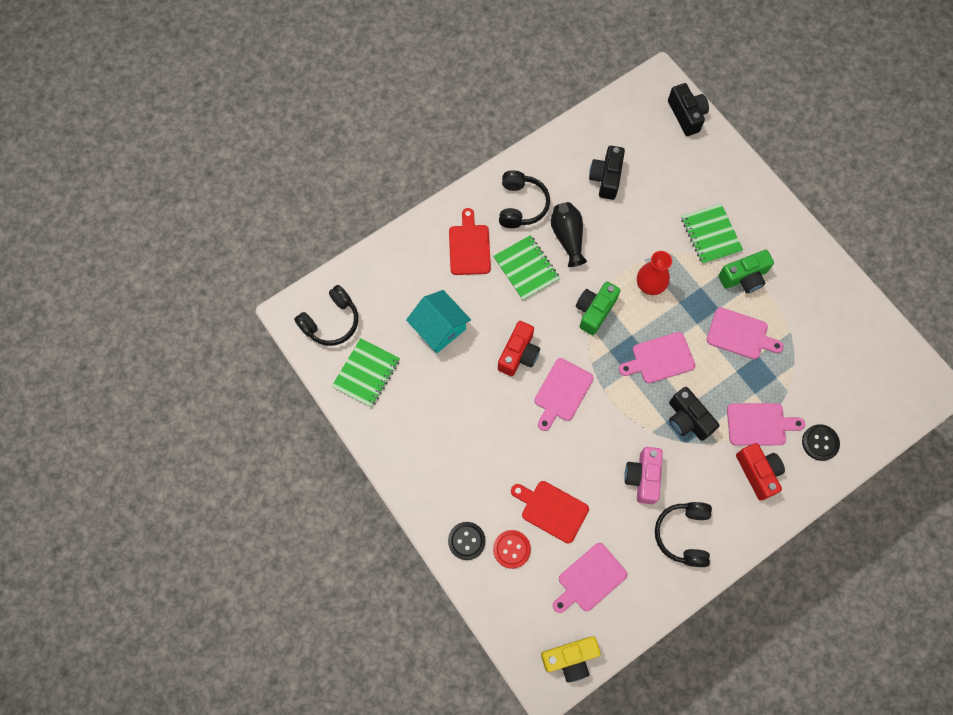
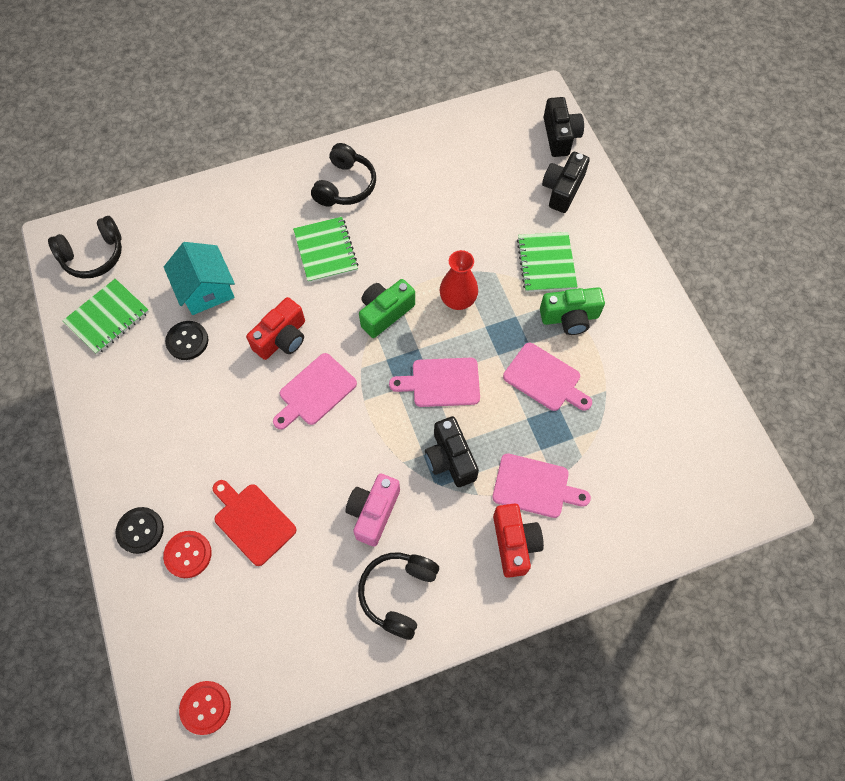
camera: 15 degrees right, 5 degrees down
(469, 247) = (272, 214): red cutting board -> none
(567, 237) = (383, 229): black vase -> none
(570, 658) = (205, 707): yellow camera -> red button
(589, 579) = (266, 616): pink cutting board -> none
(606, 178) = (448, 179): black camera -> black camera (562, 190)
(820, 443) = (602, 527): black button -> black button (187, 341)

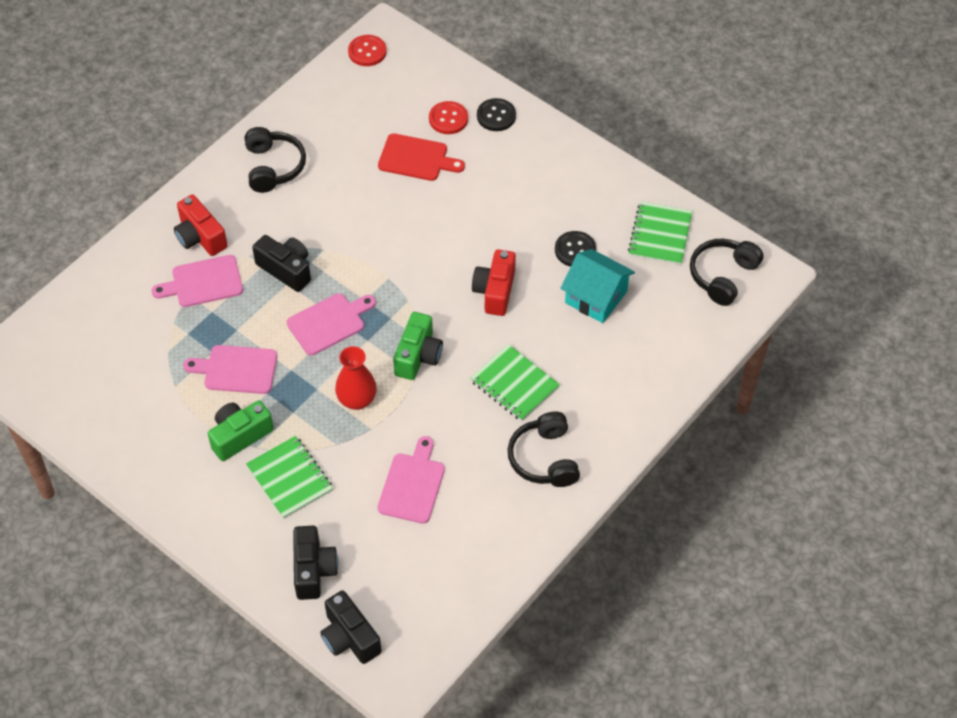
camera: 150 degrees right, 10 degrees down
(315, 392) = (434, 264): pink cutting board -> pink cutting board (412, 484)
(373, 512) = (326, 206): pink camera -> none

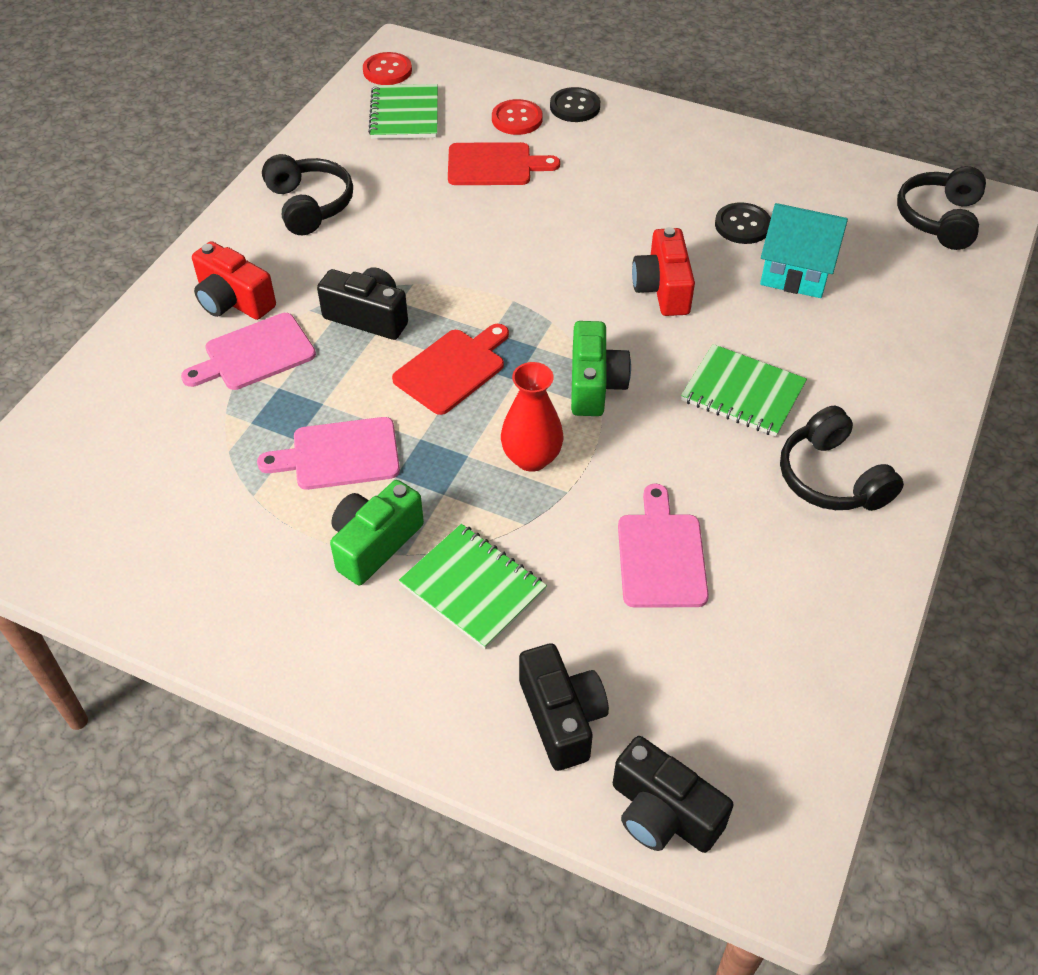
camera: 15 degrees left, 5 degrees down
(329, 323) = (453, 369): pink cutting board -> red cutting board
(660, 235) = (838, 191): green notebook -> green notebook (404, 114)

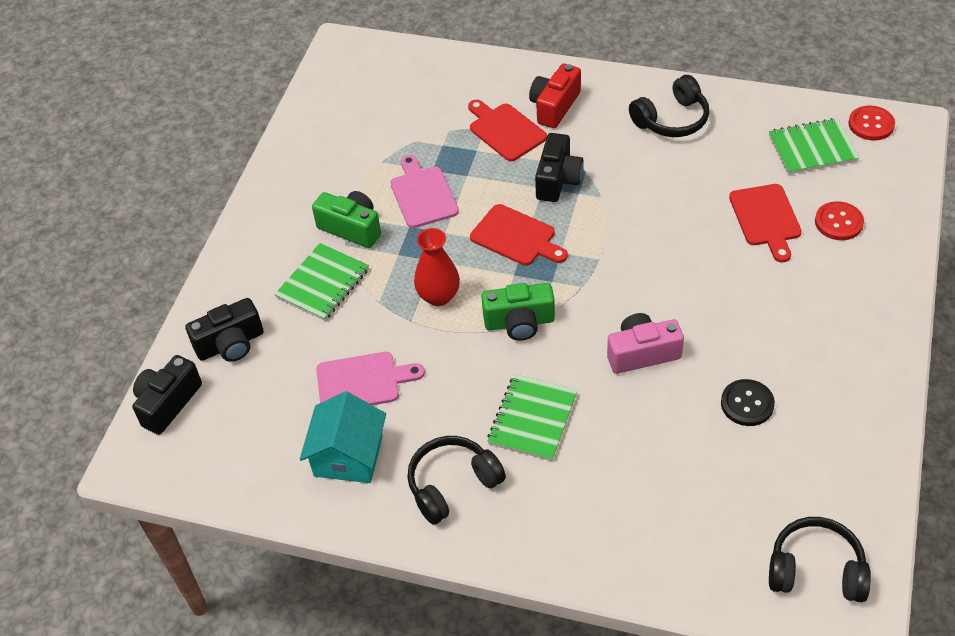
camera: 85 degrees right, 0 degrees up
(254, 354) = (505, 130): pink cutting board -> red cutting board
(575, 107) = (876, 260): black button -> none
(663, 289) = (642, 353): red camera -> pink camera
(796, 271) = (696, 449): turquoise house -> turquoise house (348, 456)

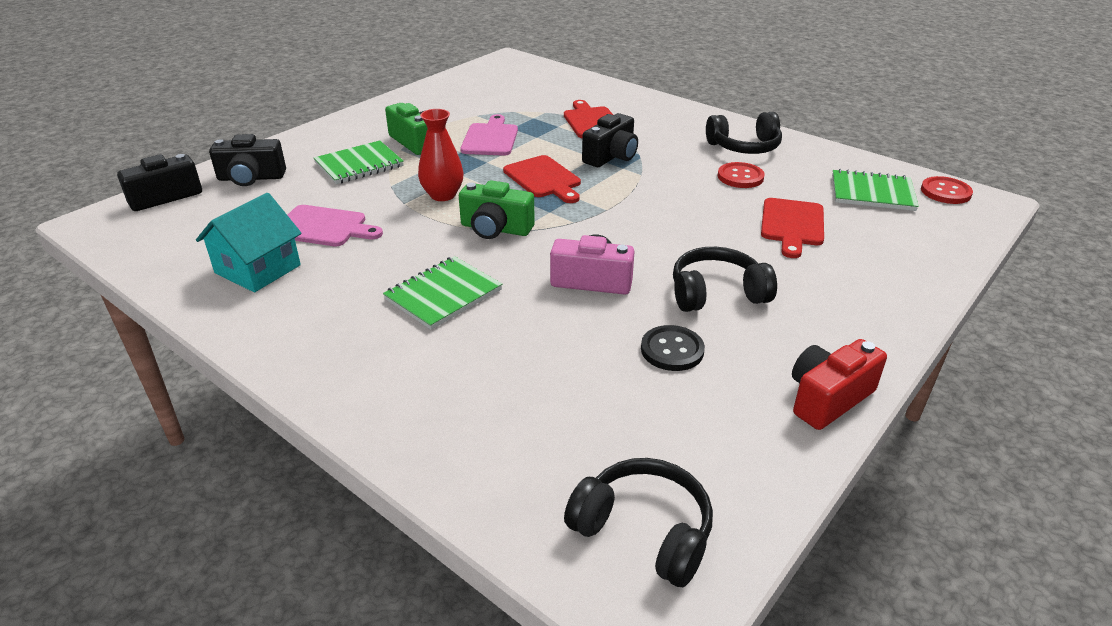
camera: 20 degrees right, 15 degrees down
(452, 484) = (322, 317): black headphones -> black headphones (716, 293)
(554, 106) = (645, 118): red camera -> red camera (828, 398)
(838, 222) = (869, 246): red button -> red button (740, 177)

